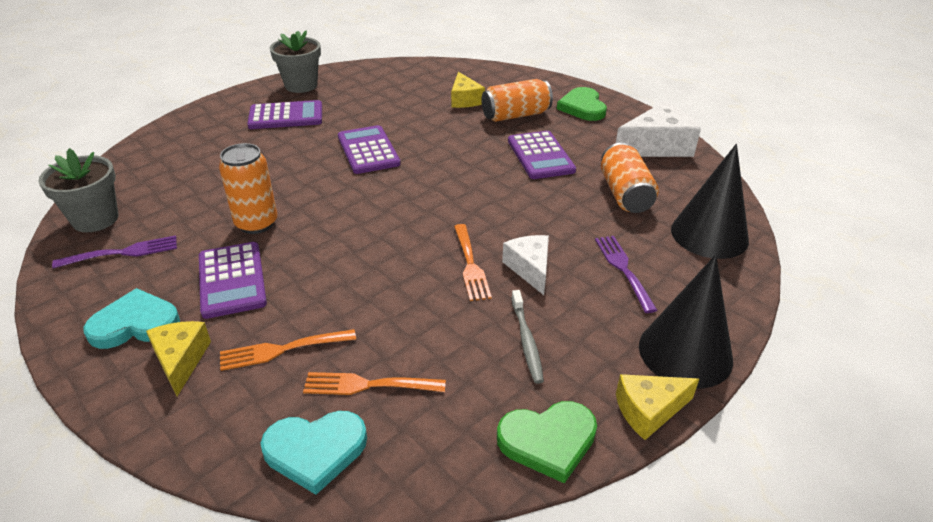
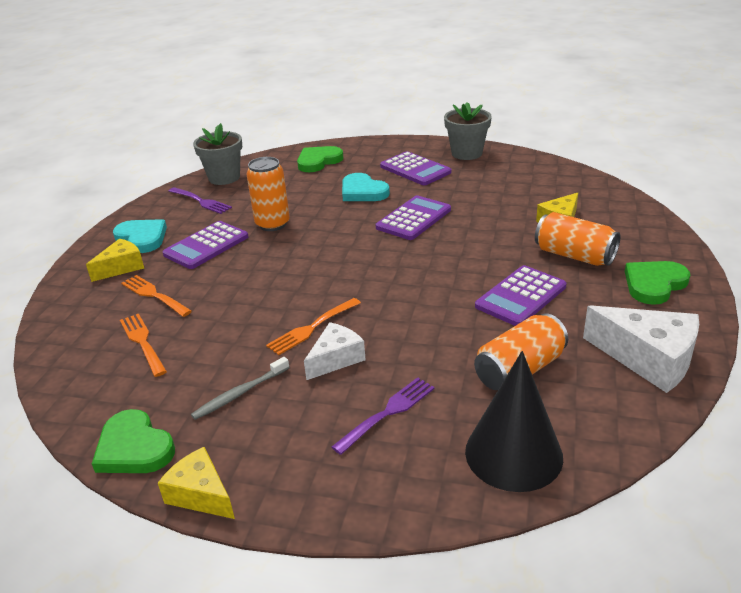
camera: 60 degrees right, 5 degrees down
(174, 153) = (318, 161): none -> green heart
(315, 451) = (73, 349): turquoise heart -> turquoise heart (363, 191)
(685, 352) = (296, 494): black cone -> none

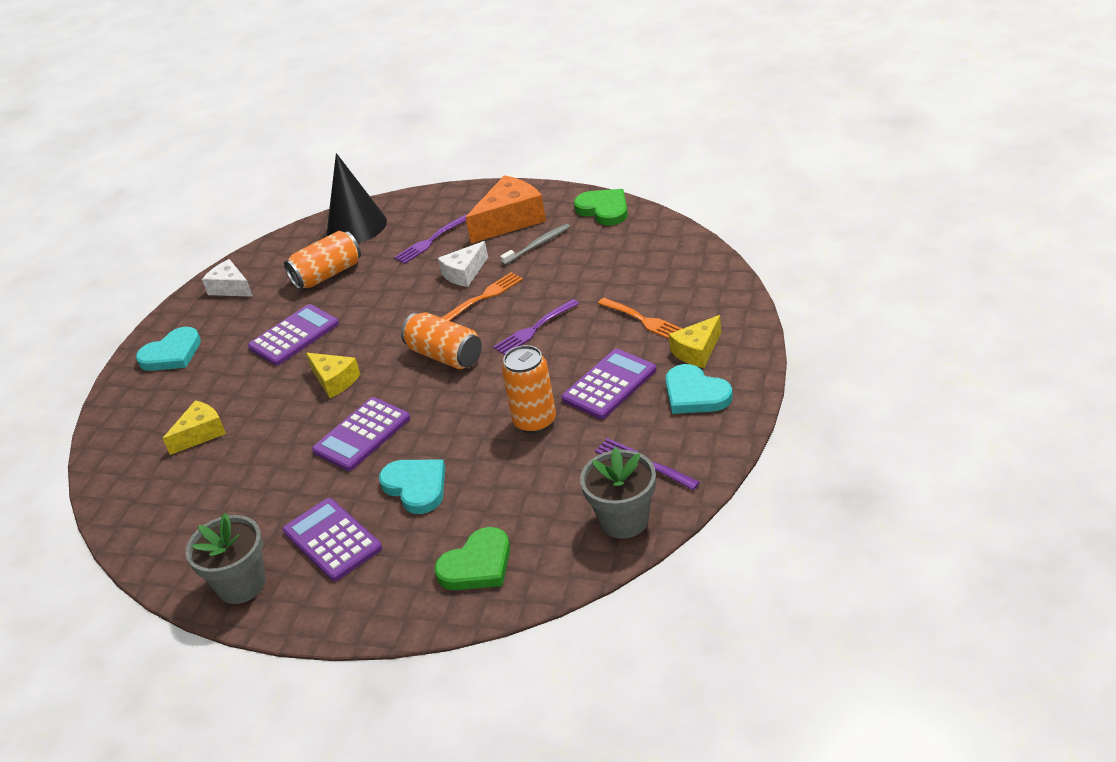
camera: 175 degrees left, 5 degrees up
(143, 342) = (632, 276): orange fork -> none
(201, 494) = (550, 192): yellow cheese -> yellow cheese (334, 381)
(262, 292) = (534, 329): none -> purple fork
(271, 441) = (510, 220): none -> orange cheese
(574, 255) = (218, 384): orange can -> orange can (445, 356)
(648, 359) = (230, 288): white cheese -> white cheese, size x0.62
(654, 284) = (172, 354): green heart -> turquoise heart

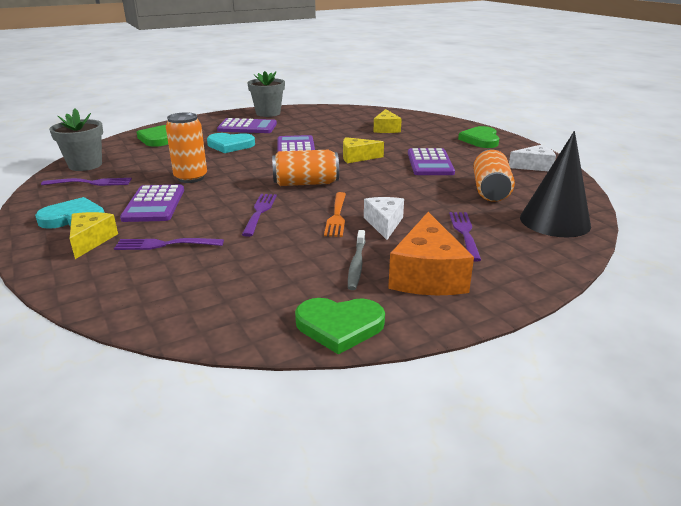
camera: 130 degrees right, 10 degrees down
(172, 354) = (480, 140): turquoise heart -> green heart
(643, 320) = (165, 244): orange fork -> purple fork

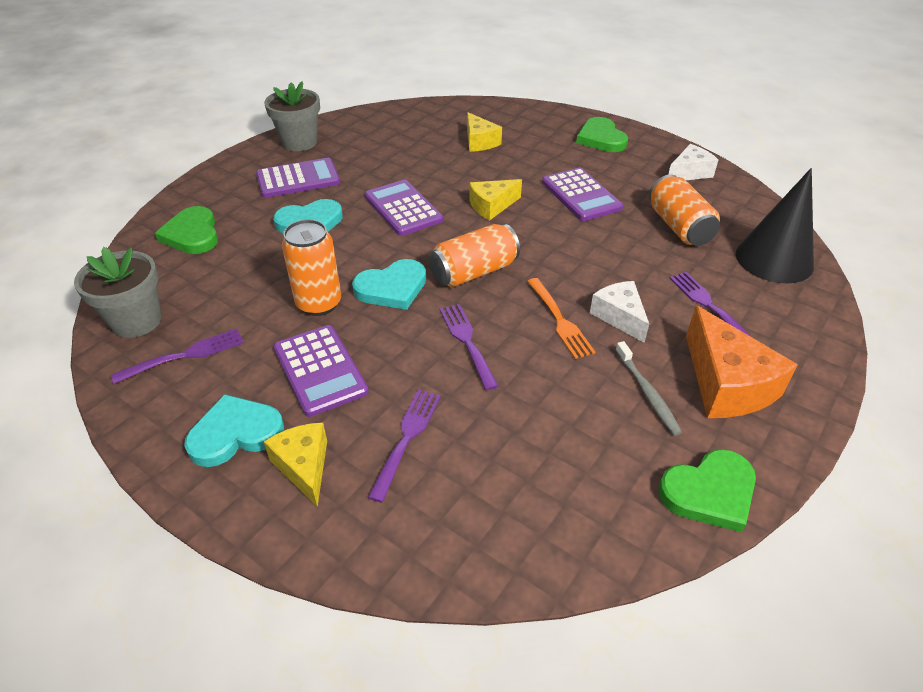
camera: 25 degrees left, 15 degrees up
(165, 244) = (407, 438): purple fork -> purple fork turned 135 degrees clockwise
(243, 180) = (392, 288): none -> turquoise heart

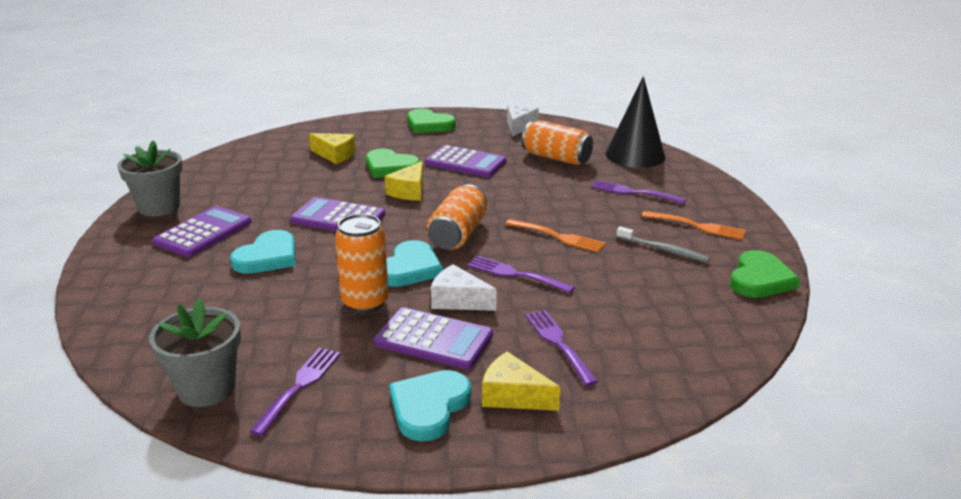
camera: 40 degrees left, 15 degrees down
(192, 234) = (157, 309): green heart -> green heart (390, 167)
(619, 317) = (591, 219): white cheese -> white cheese (458, 300)
(726, 384) = (697, 226): orange cheese -> orange fork

